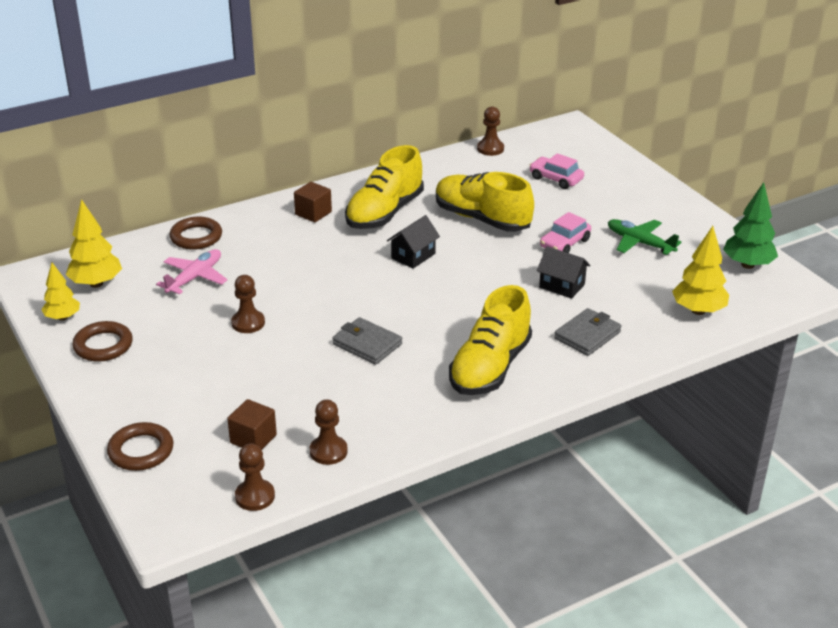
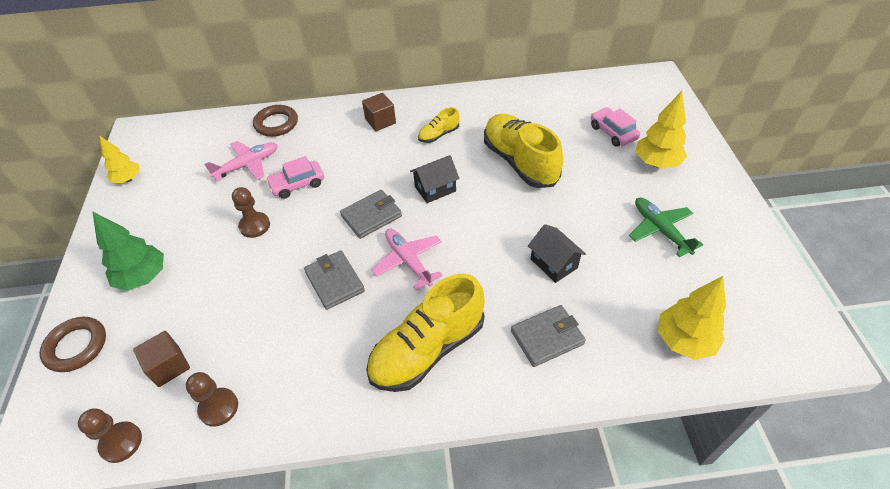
camera: 25 degrees right, 15 degrees up
(96, 283) = (175, 151): yellow tree -> yellow tree (656, 163)
(103, 345) = (134, 217): brown ring -> none
(365, 290) = (371, 216): none -> grey wallet
(384, 213) = (439, 135): yellow shoe -> yellow shoe, size x0.47
(428, 314) = (408, 261): none -> pink plane
(490, 149) = (569, 86): brown pawn -> none
(564, 243) = (583, 211): pink car -> pink car (297, 184)
(747, 265) = (769, 292): green tree -> green tree (143, 277)

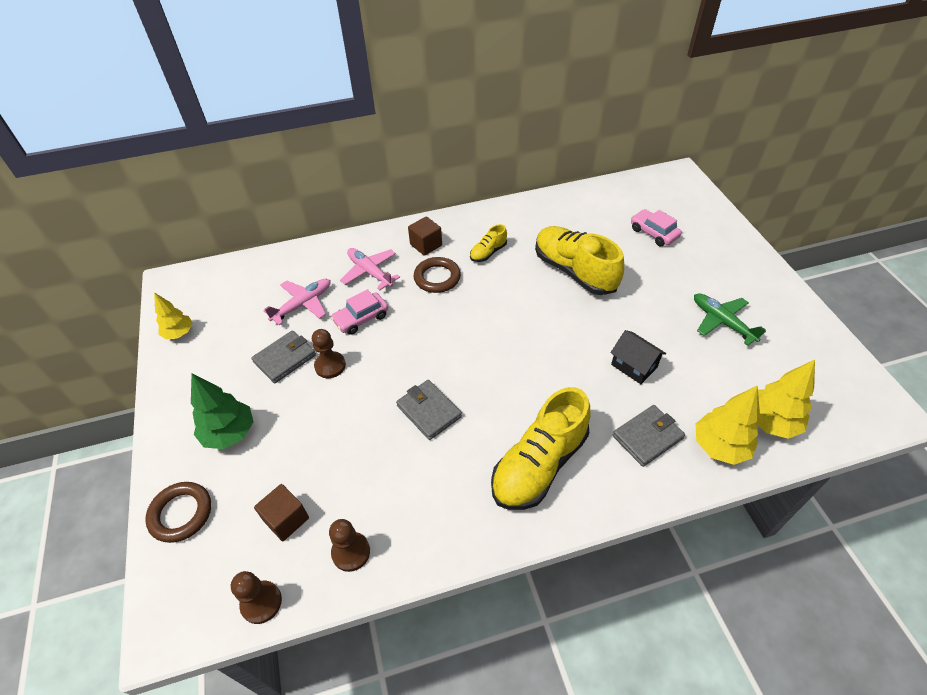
camera: 10 degrees left, 0 degrees up
(276, 124) = (320, 258): brown ring -> brown ring (437, 278)
(371, 216) = (446, 341): grey wallet -> grey wallet (285, 358)
(408, 261) = (495, 382): pink plane -> pink plane (370, 272)
(435, 189) = (500, 307): black house -> none
(656, 163) = (701, 258): yellow tree -> yellow tree (719, 447)

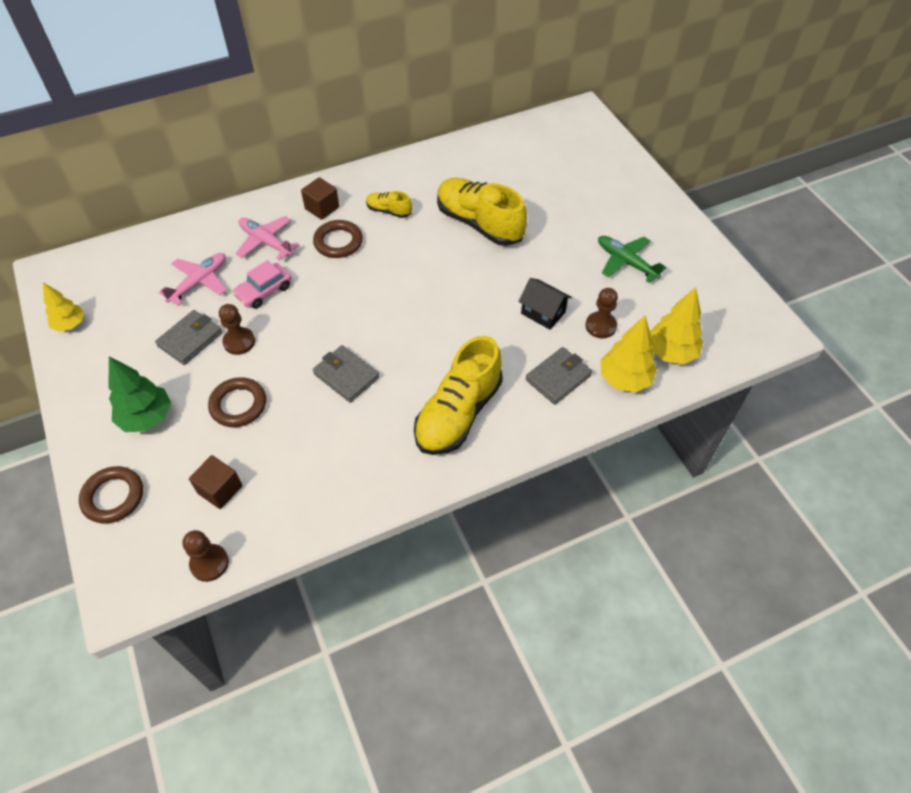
camera: 10 degrees left, 5 degrees up
(319, 430) = (238, 405): none -> brown ring
(351, 552) = (288, 510): brown pawn -> brown pawn (600, 326)
(488, 252) = (389, 211): yellow shoe -> yellow shoe turned 75 degrees clockwise
(653, 233) = (557, 177): pink car -> none

